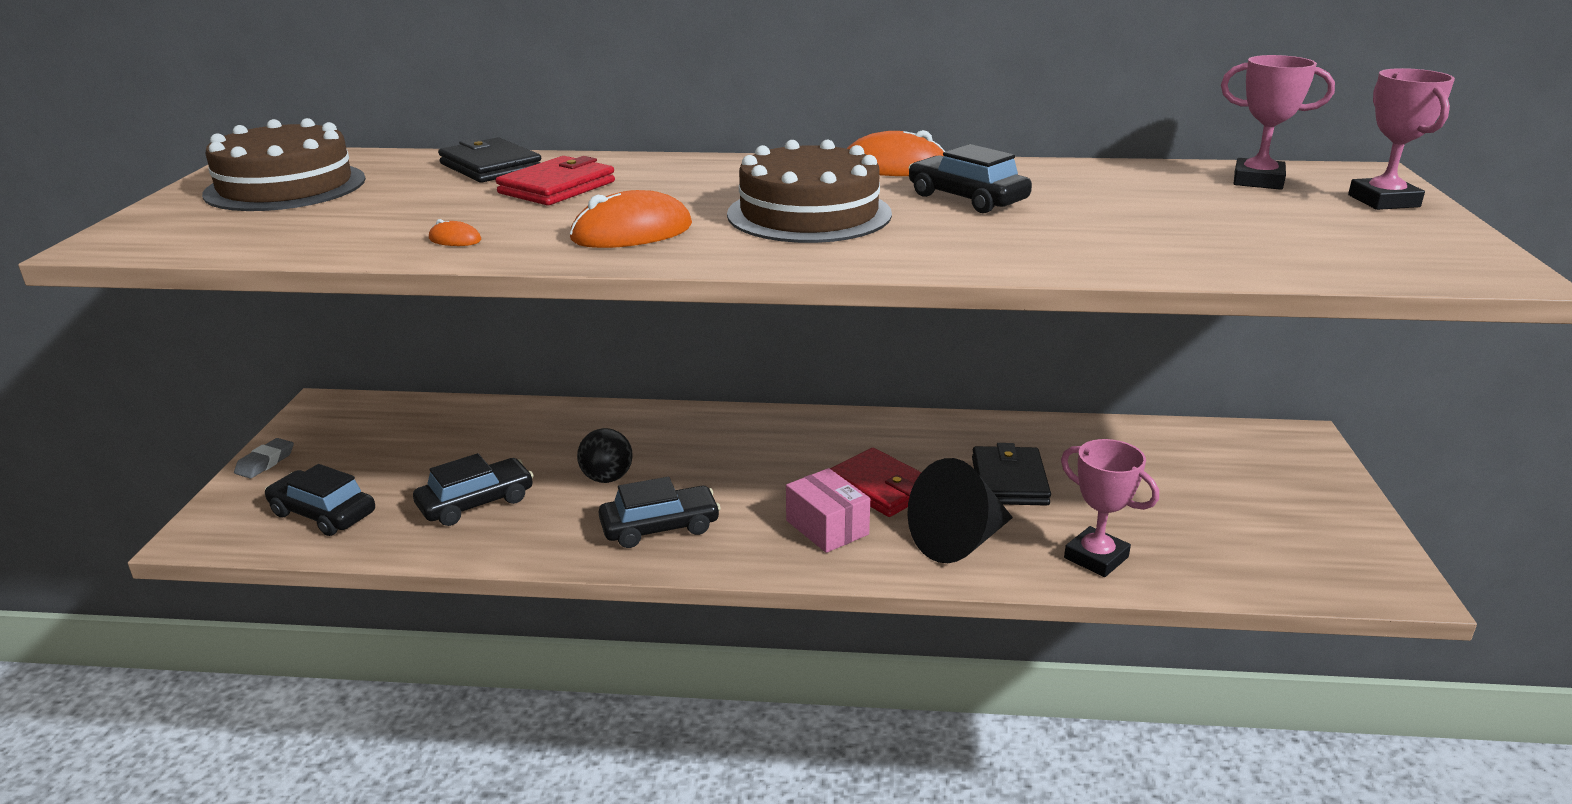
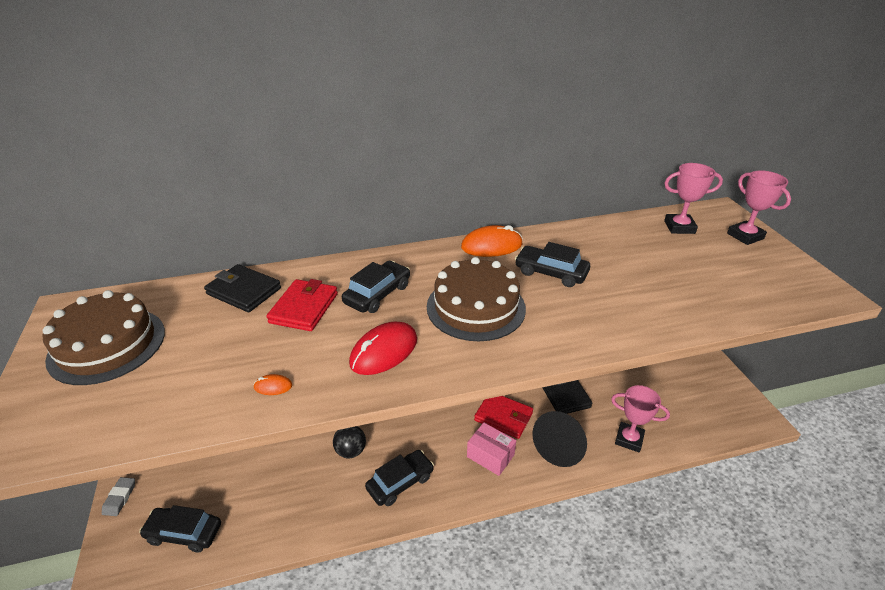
camera: 20 degrees left, 10 degrees up
(476, 503) = (281, 494): black car -> black car (377, 294)
(632, 232) = (384, 351): orange mouse -> red mouse

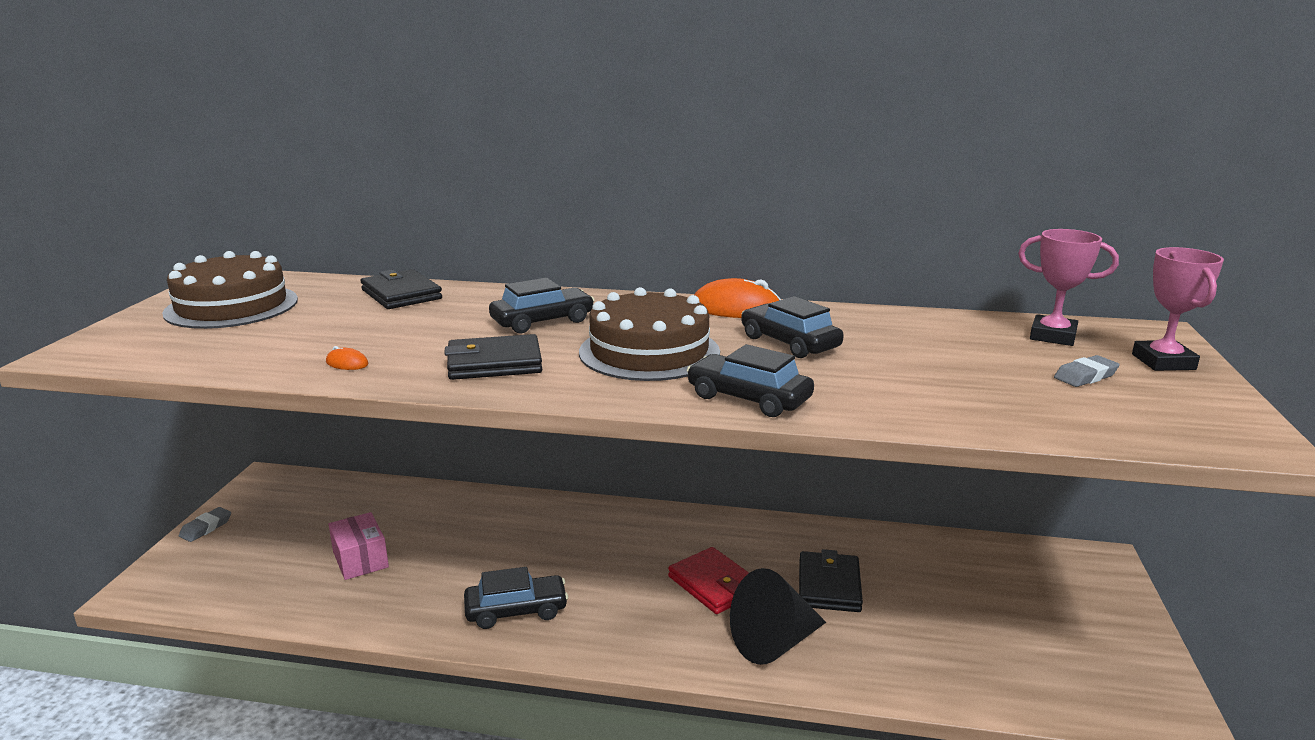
camera: 25 degrees right, 15 degrees down
(184, 533) = (240, 578): black car -> black car (748, 398)
(304, 308) = (448, 317): red wallet -> none
(351, 451) = (481, 560): black ball -> none
(384, 351) = (494, 363): red mouse -> black wallet
(490, 456) = (660, 621): pink box -> pink box (360, 559)
(629, 439) = (895, 668): pink trophy -> none
(721, 259) = (1085, 376): none -> grey eraser

